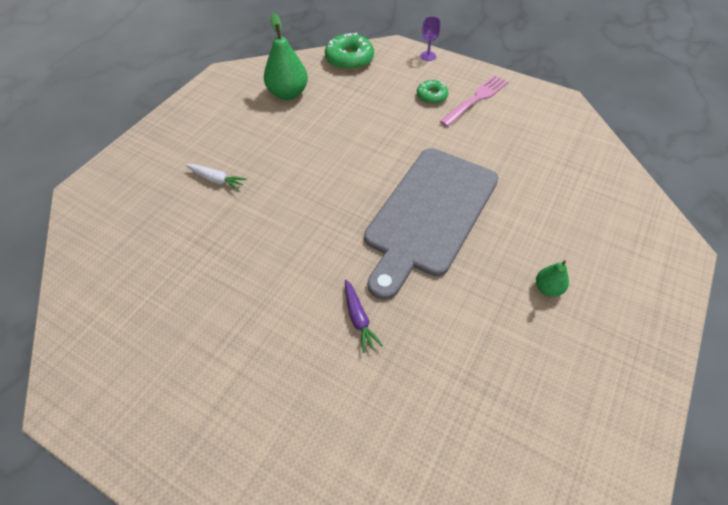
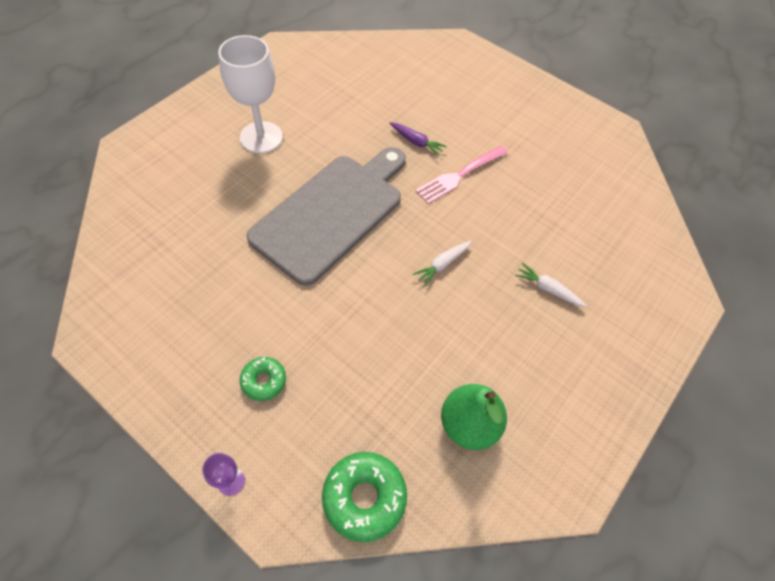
camera: 175 degrees left, 5 degrees up
(313, 185) = (442, 264): none -> white carrot
(358, 319) = (416, 142): purple carrot -> purple carrot turned 135 degrees clockwise
(476, 99) = (205, 363): pink fork -> pink fork (460, 175)
(547, 288) = (261, 137): green pear -> white goblet

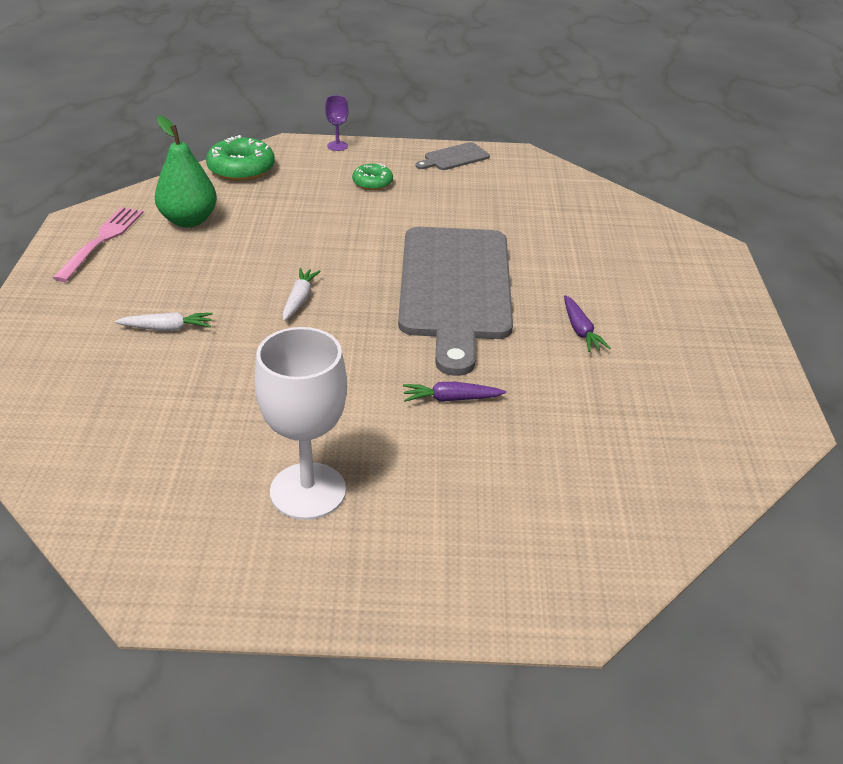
camera: 145 degrees right, 20 degrees down
(149, 374) = (454, 157): none -> grey cutting board
(261, 137) = (620, 314): white goblet -> white goblet (308, 491)
(298, 140) = (580, 330): none -> purple carrot
(460, 175) = (358, 388): pink fork -> pink fork (101, 241)

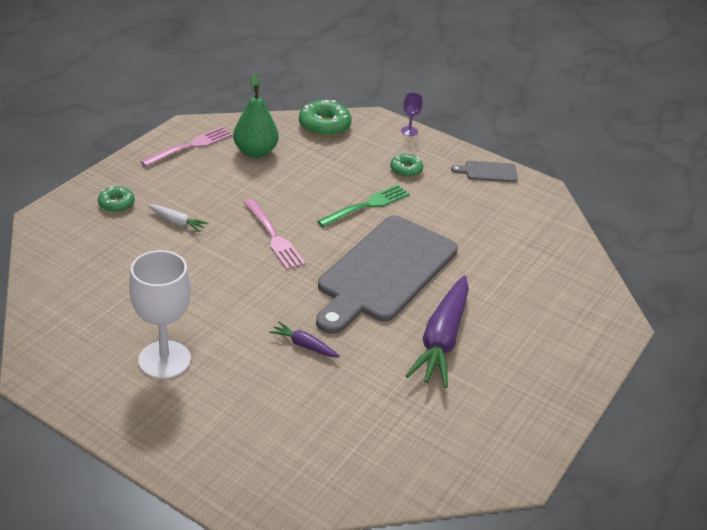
camera: 30 degrees right, 0 degrees up
(66, 337) = (116, 204): none -> green donut
(299, 299) = (273, 236): white carrot -> pink fork
(368, 231) = (367, 206): none -> green fork
(580, 330) = (442, 340): purple carrot -> purple carrot, size x2.18

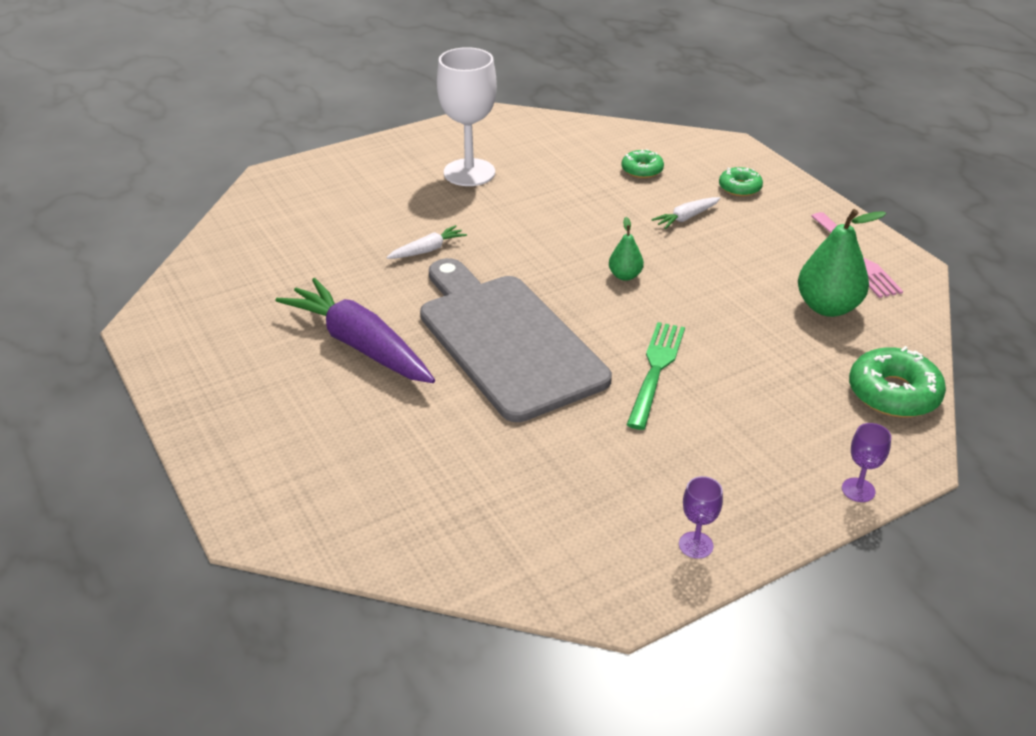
camera: 120 degrees right, 0 degrees up
(273, 236) = (625, 276): pink fork -> green pear
(304, 345) = (427, 250): purple carrot -> white carrot
(367, 206) = (655, 370): green fork -> green fork turned 150 degrees counterclockwise
(406, 170) = (735, 442): green donut -> green donut (642, 170)
(488, 172) = (696, 545): grey cutting board -> purple goblet

